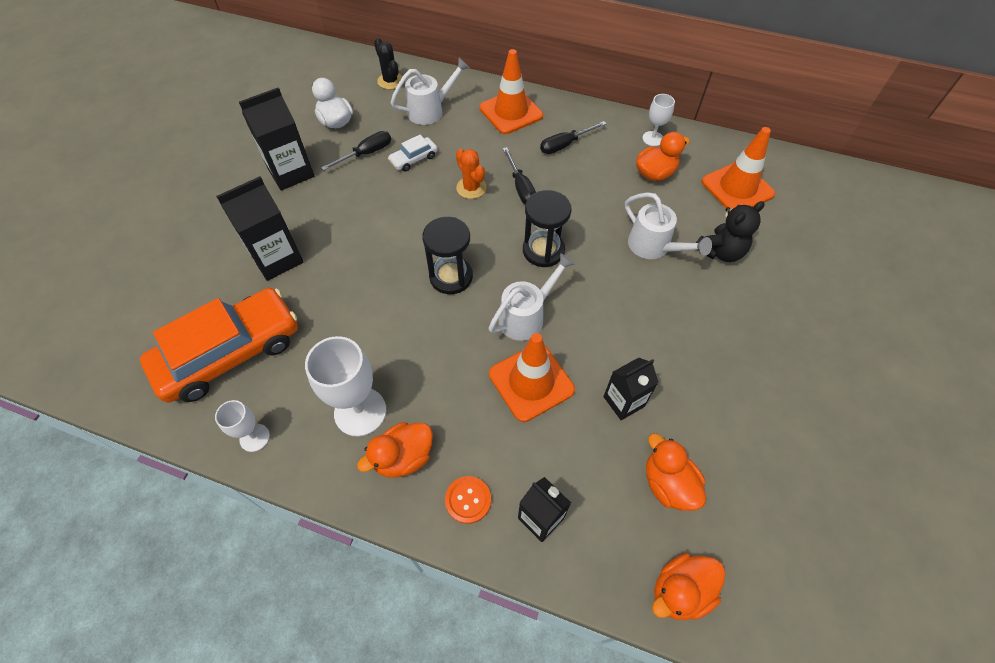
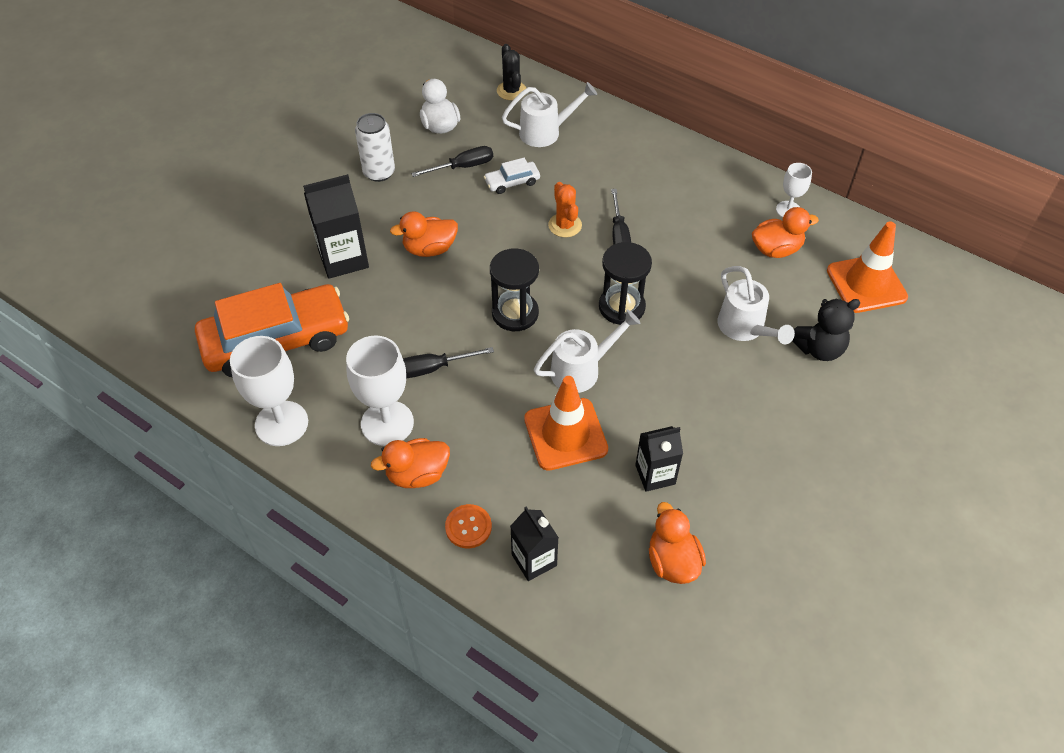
camera: 15 degrees right, 5 degrees down
(254, 437) = (281, 423): white goblet -> white goblet, size x1.81
(291, 172) = (379, 172): black carton -> white can
(511, 112) = (635, 150): orange traffic cone -> none
(565, 145) = (684, 198): black screwdriver -> black screwdriver (433, 368)
(680, 591) = (649, 657): orange duck -> orange duck (429, 249)

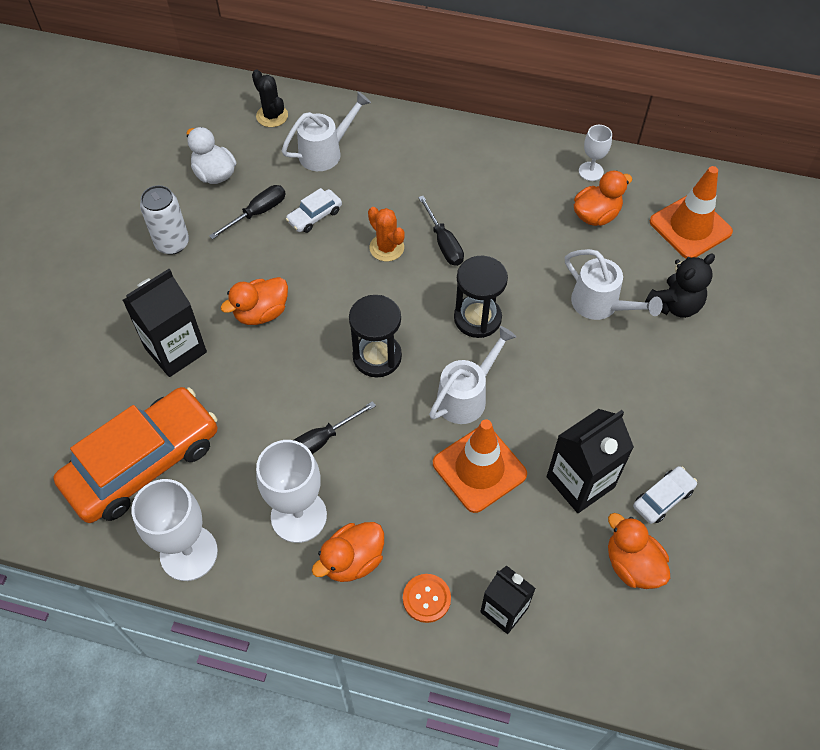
camera: 20 degrees left, 5 degrees up
(655, 474) = (580, 482): black carton -> black carton, size x1.52
(729, 513) = (663, 498): none -> white car

